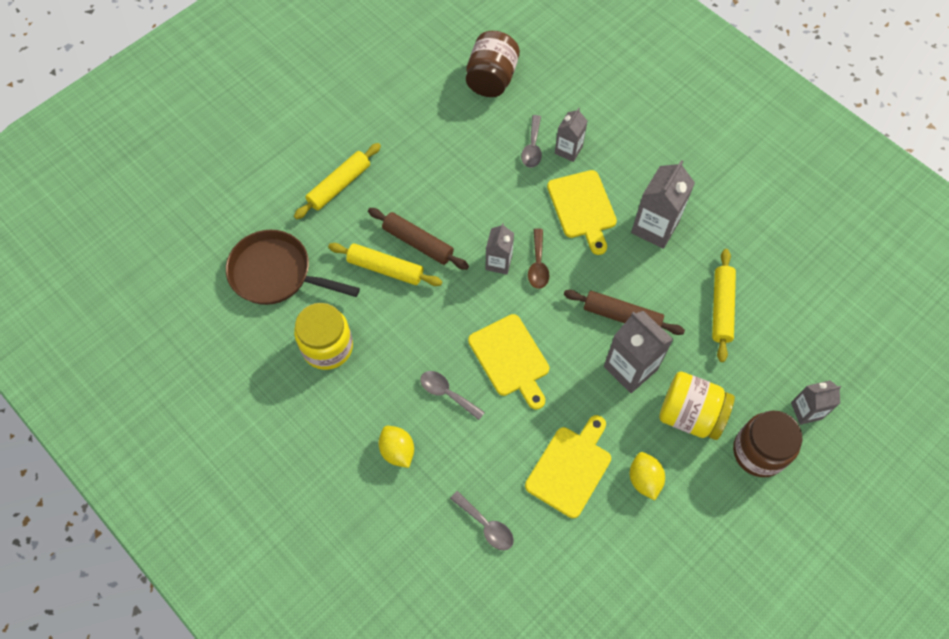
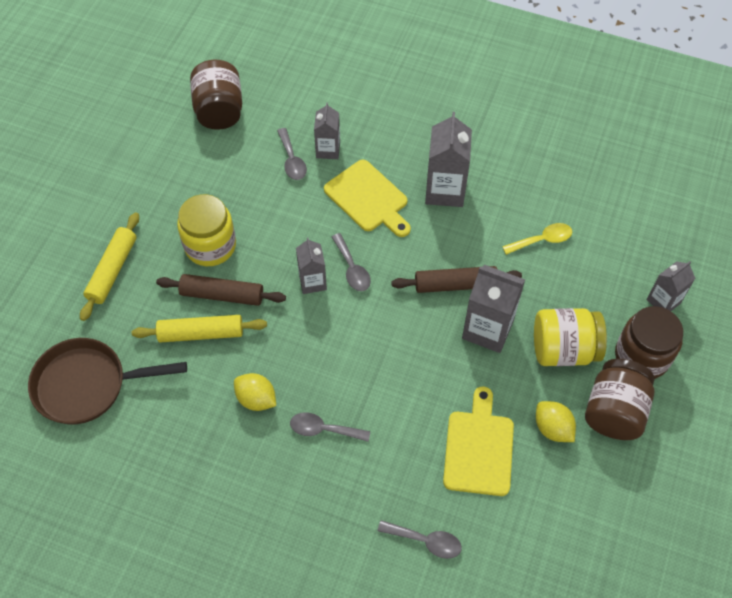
camera: 25 degrees left, 5 degrees down
(327, 347) = (178, 436): yellow jar -> yellow jar (210, 246)
(397, 451) = (301, 508): yellow lemon -> yellow lemon (256, 399)
(510, 359) = (370, 369): yellow cutting board -> none
(538, 265) = (352, 269): brown spoon -> grey spoon
(708, 489) = (614, 411): none -> brown jar
(721, 308) = (542, 240): yellow rolling pin -> yellow spoon

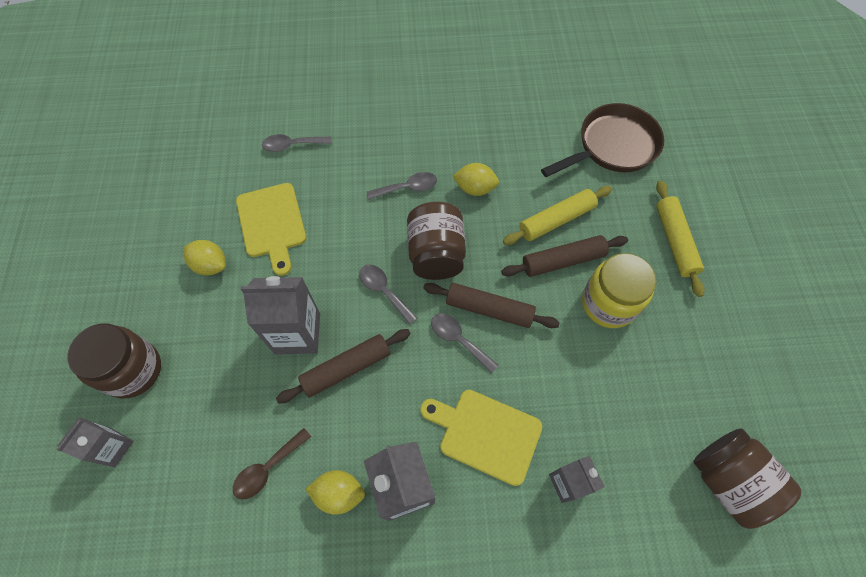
camera: 155 degrees right, 5 degrees up
(292, 160) = (598, 446): grey spoon -> grey spoon (384, 291)
(312, 282) = (489, 309): grey carton -> brown rolling pin
(493, 205) = (339, 493): none -> yellow lemon
(542, 240) = (267, 468): yellow spoon -> brown spoon
(563, 349) = (215, 344): yellow jar -> none
(614, 411) = (155, 303): brown jar -> brown jar (436, 254)

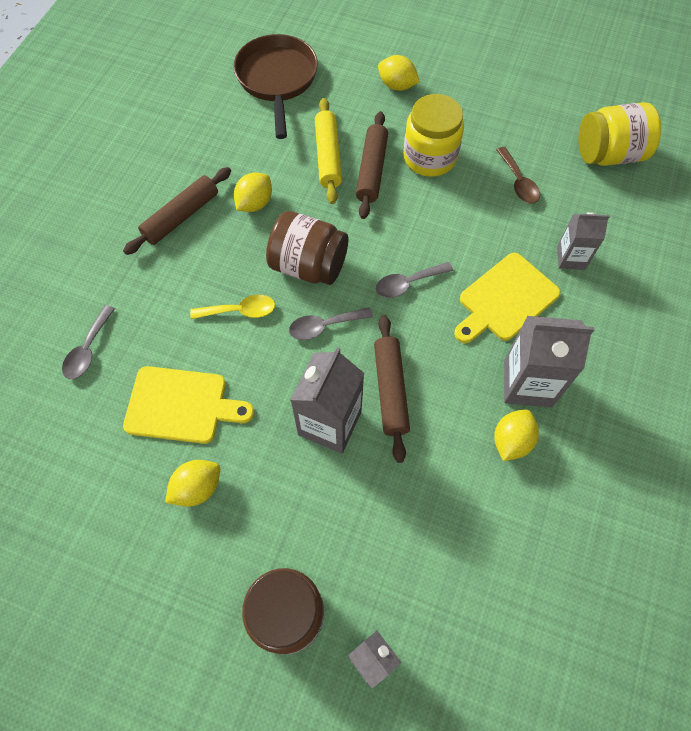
camera: 65 degrees left, 0 degrees up
(267, 468) = (461, 499): brown spoon -> brown spoon (518, 182)
(369, 224) = (240, 311): none -> yellow spoon
(408, 188) = (218, 259): grey spoon -> none
(489, 309) = (389, 247): brown rolling pin -> brown rolling pin (181, 216)
(674, 241) = (397, 86): yellow rolling pin -> yellow lemon
(728, 480) = (608, 155): brown jar -> yellow jar

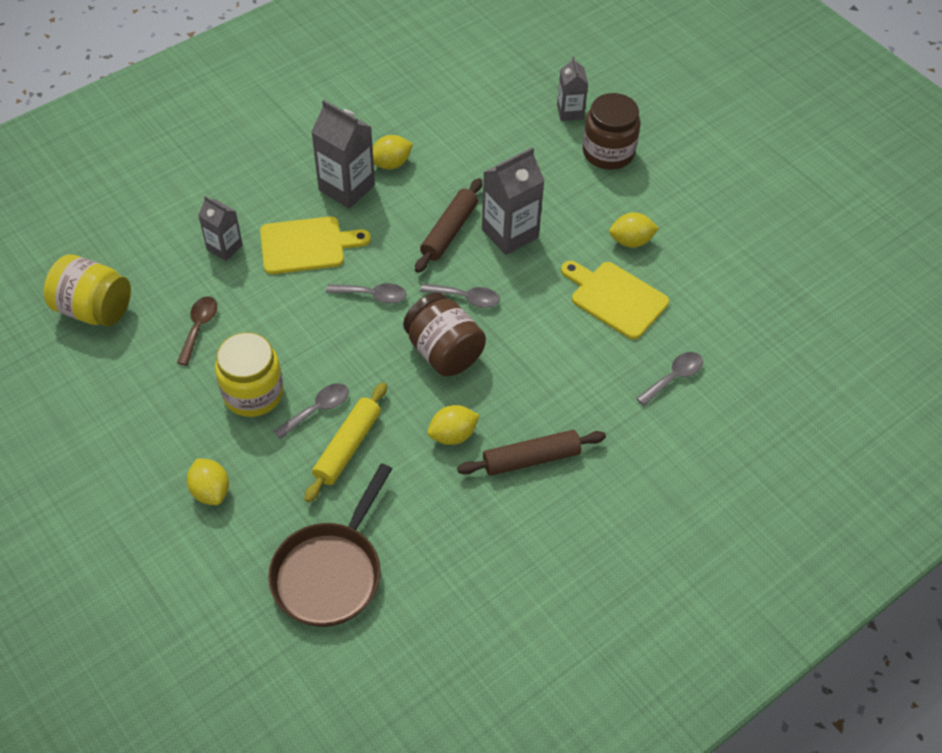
camera: 150 degrees left, 10 degrees down
(240, 311) = (527, 344): yellow spoon -> none
(372, 170) = (318, 409): brown rolling pin -> grey spoon

